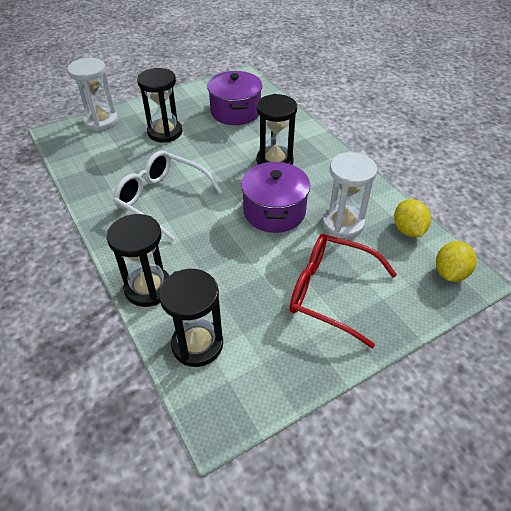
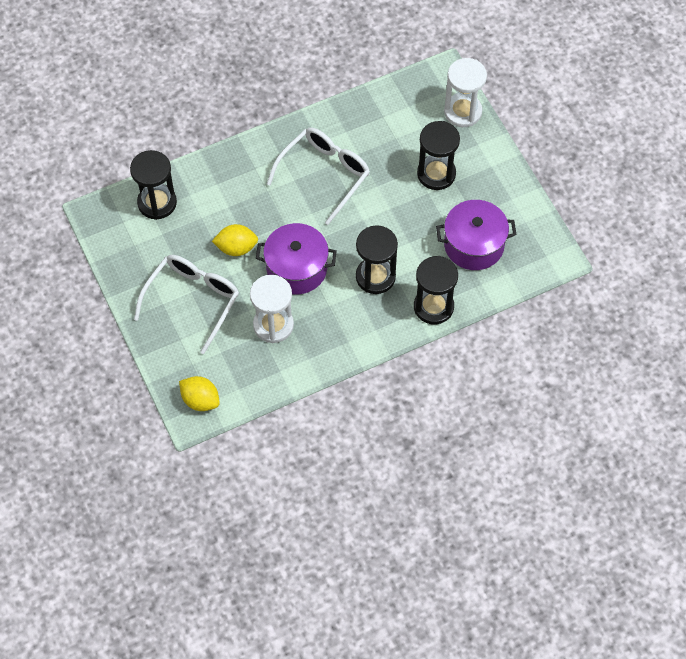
camera: 95 degrees right, 15 degrees up
(148, 288) = (216, 168): black hourglass -> black hourglass (433, 307)
(331, 293) = (192, 301): red glasses -> white glasses
(408, 230) = (257, 380): yellow lemon -> yellow lemon (236, 248)

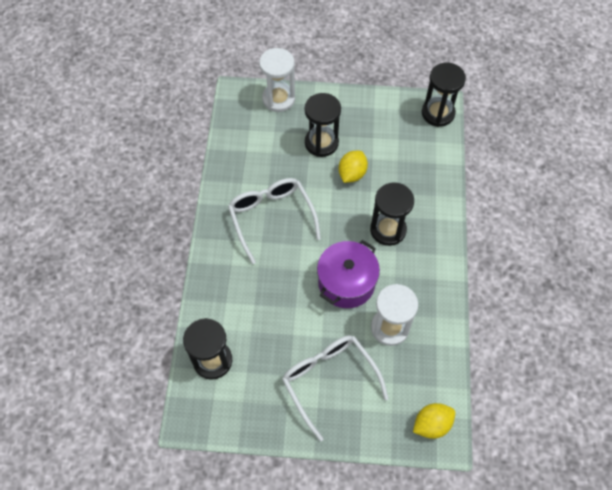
camera: 60 degrees left, 0 degrees up
(236, 248) = (298, 318): yellow lemon -> yellow lemon (352, 174)
(433, 307) = (438, 204): black hourglass -> black hourglass (438, 113)
(474, 245) = (399, 150): purple pot -> none

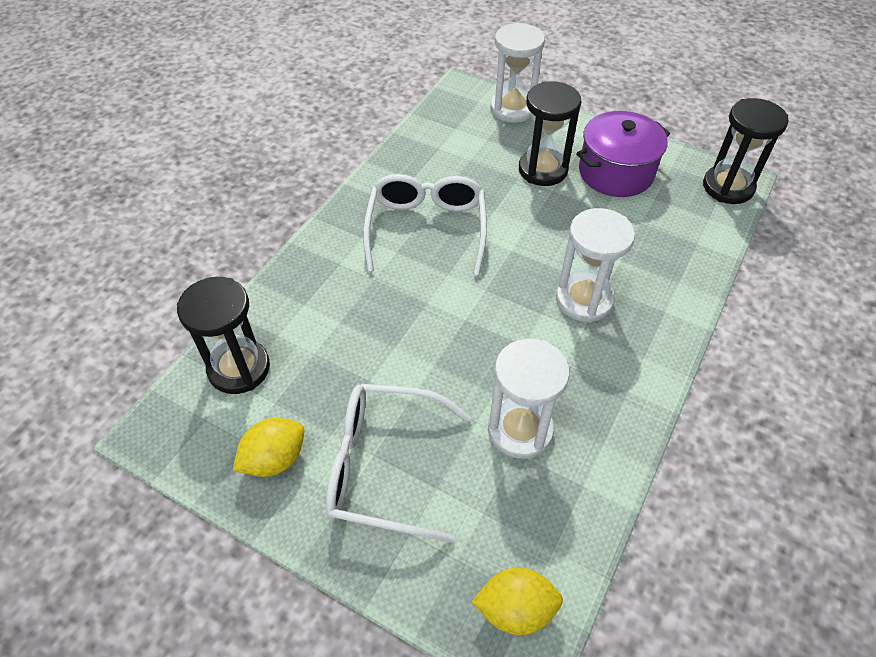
camera: 25 degrees right, 10 degrees down
(329, 381) = (385, 467): white glasses -> white glasses turned 75 degrees counterclockwise
(346, 282) = (486, 343): purple pot -> purple pot (616, 172)
(352, 174) = (566, 216): yellow lemon -> yellow lemon (274, 459)
(388, 230) = (584, 299): black hourglass -> white hourglass

